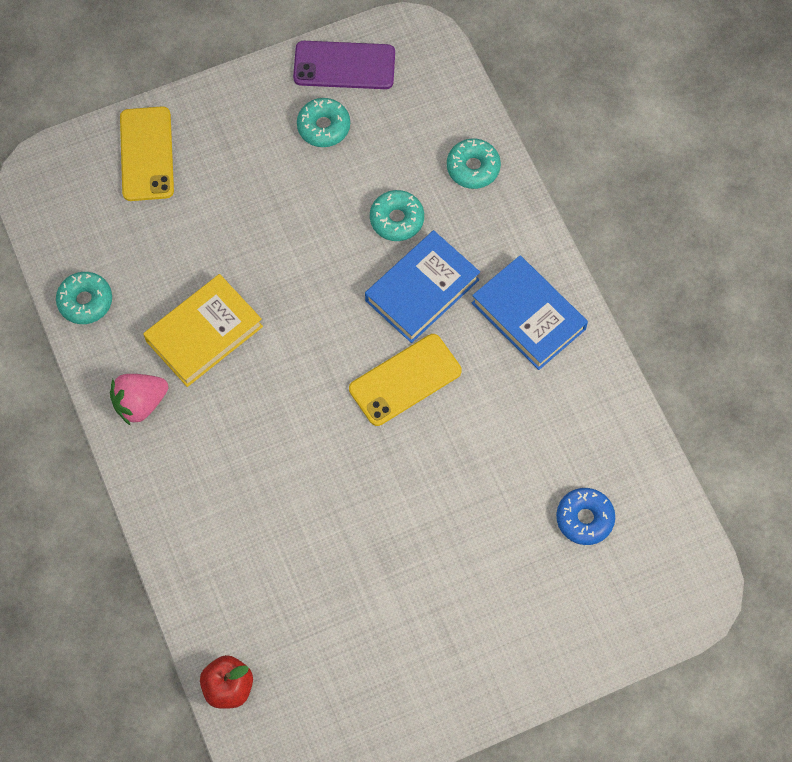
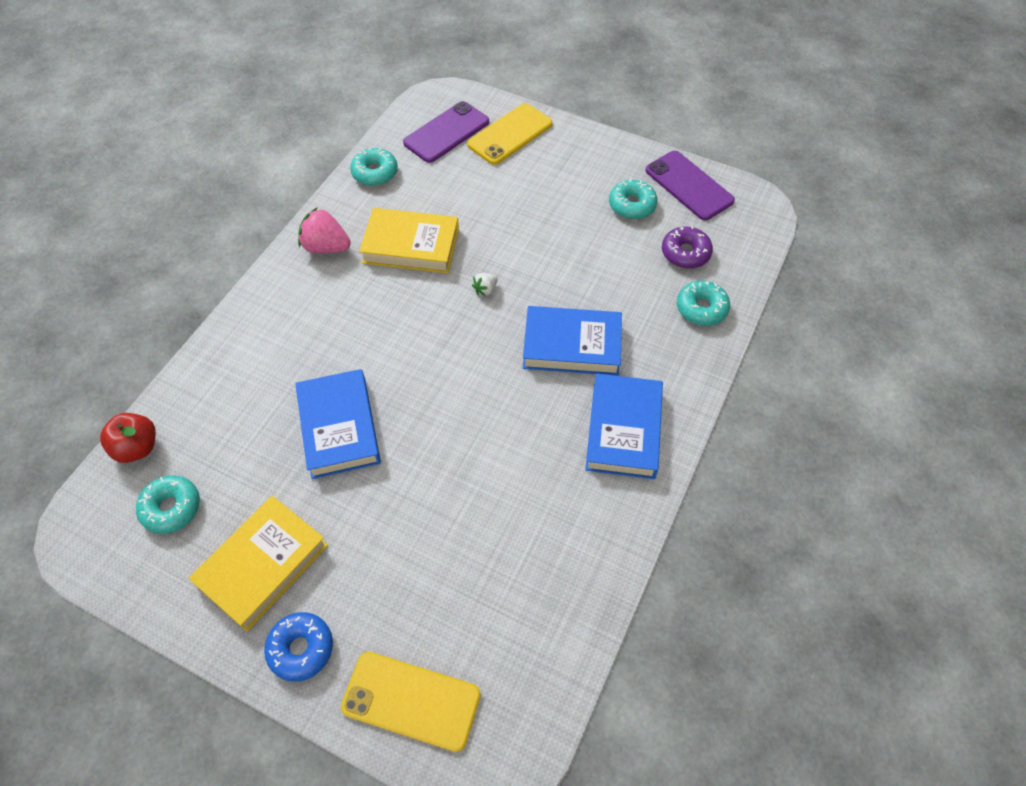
camera: 50 degrees right, 10 degrees down
(91, 204) = (446, 132): none -> purple phone
(307, 311) = (485, 290): none -> white strawberry
(346, 518) = (339, 427): none -> blue book
(397, 219) = (610, 292): turquoise donut -> turquoise donut (171, 508)
(405, 380) = (489, 386): yellow phone -> yellow phone (411, 701)
(410, 131) = (685, 253): none -> purple donut
(422, 653) = (262, 565): none -> yellow book
(584, 519) = (486, 605): blue donut -> blue donut (301, 648)

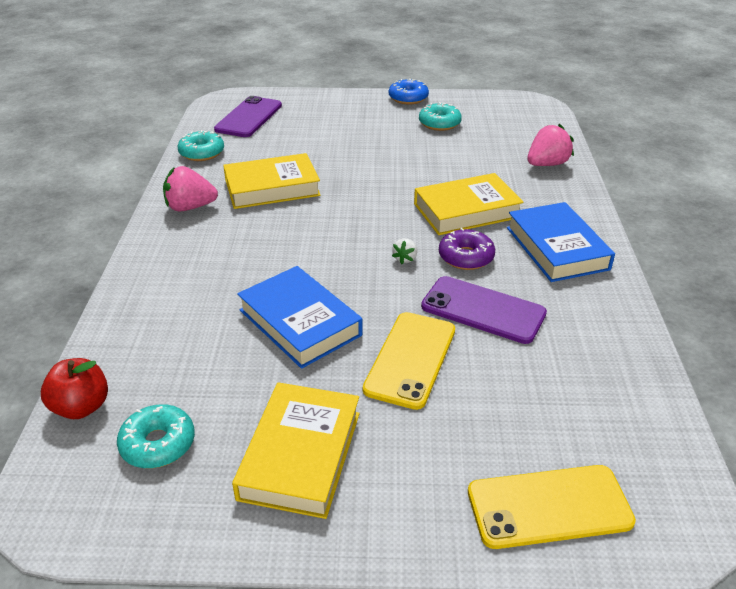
camera: 25 degrees left, 20 degrees down
(301, 648) = (398, 510): blue donut -> blue donut (408, 98)
(485, 290) = (362, 197): white strawberry -> white strawberry (405, 259)
(510, 134) = (305, 107): yellow phone -> yellow phone (410, 359)
(572, 345) = (466, 210): blue book -> yellow book
(685, 253) = (505, 138): purple donut -> purple donut (466, 257)
(689, 185) = (472, 104): purple phone -> purple phone (483, 310)
(701, 308) = (547, 164): turquoise donut -> pink strawberry

